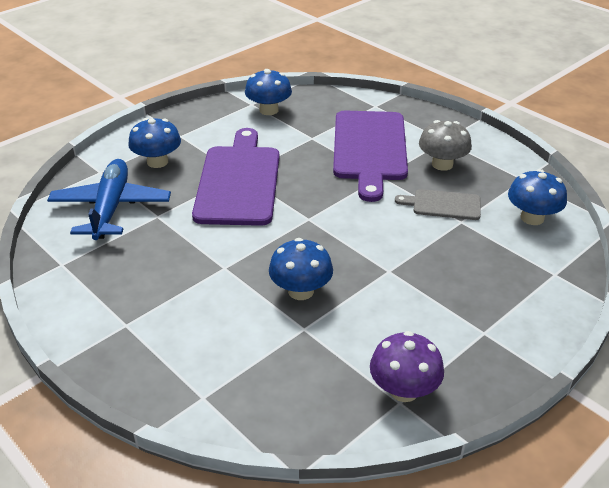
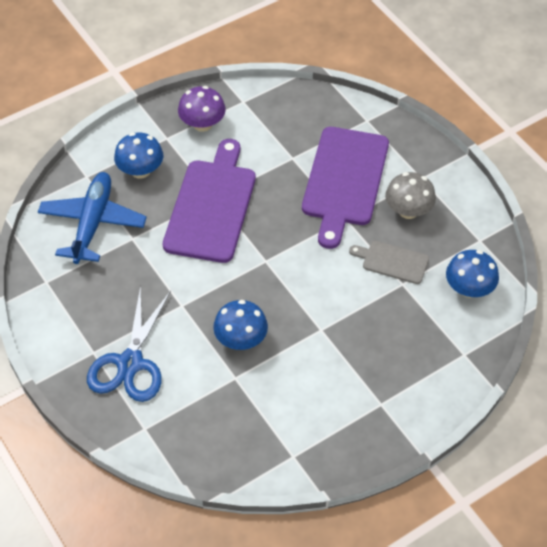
camera: 10 degrees right, 15 degrees up
(173, 330) = (130, 363): none -> blue scissors
(268, 110) = (258, 113): blue mushroom -> none
(404, 390) = (299, 446): purple mushroom -> purple mushroom (202, 124)

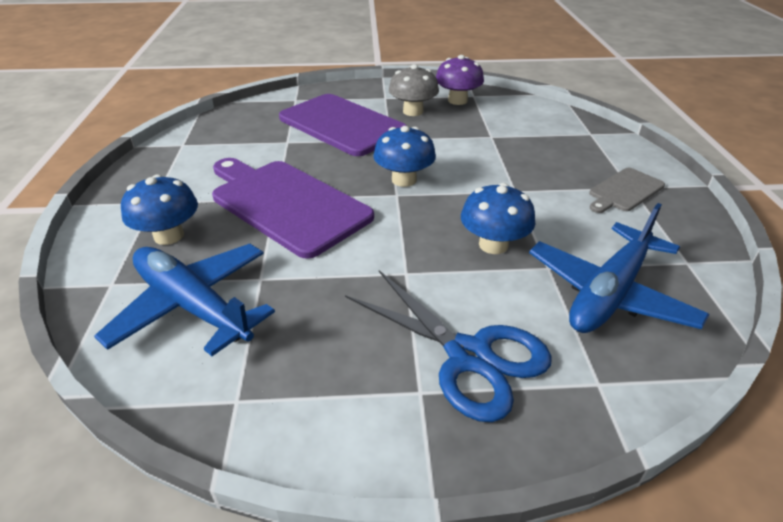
camera: 60 degrees left, 15 degrees down
(202, 124) = (171, 174): purple mushroom -> purple mushroom (457, 100)
(228, 417) = (609, 293): none -> blue plane
(392, 262) = (462, 133): grey cutting board -> grey cutting board (624, 191)
(469, 289) = (520, 112): blue mushroom -> blue mushroom (404, 180)

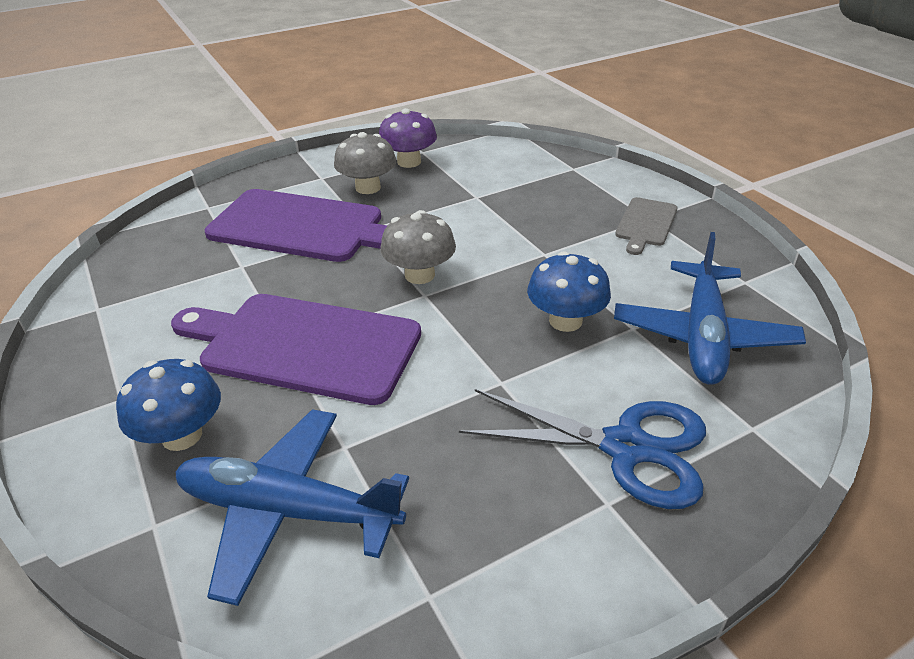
camera: 25 degrees left, 0 degrees up
(404, 180) = (419, 275): blue mushroom -> grey mushroom

